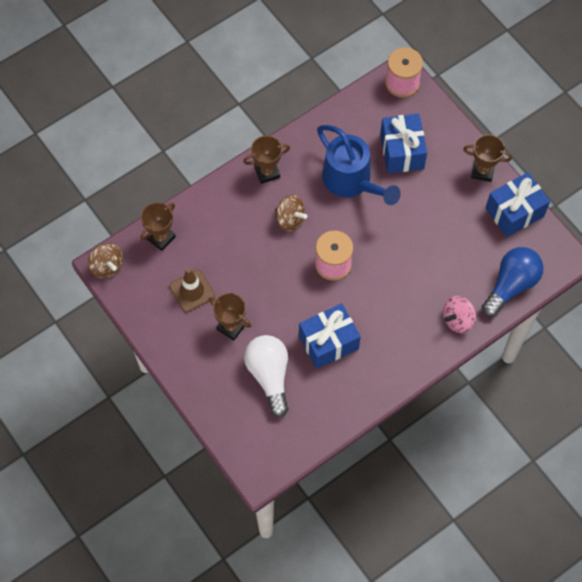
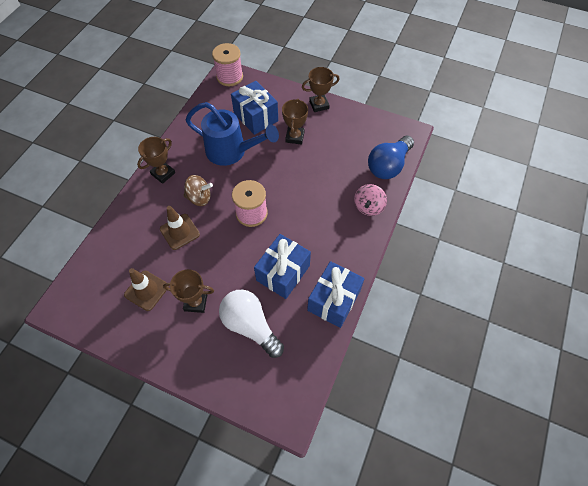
camera: 30 degrees left, 5 degrees down
(107, 266) = (59, 308): brown spinning top -> none
(161, 238) = (98, 261): brown trophy -> brown trophy (294, 137)
(252, 247) = (180, 232): none -> brown traffic cone
(511, 285) = (388, 166): blue light bulb -> blue light bulb turned 150 degrees counterclockwise
(514, 212) = (357, 119): blue gift -> blue gift (334, 300)

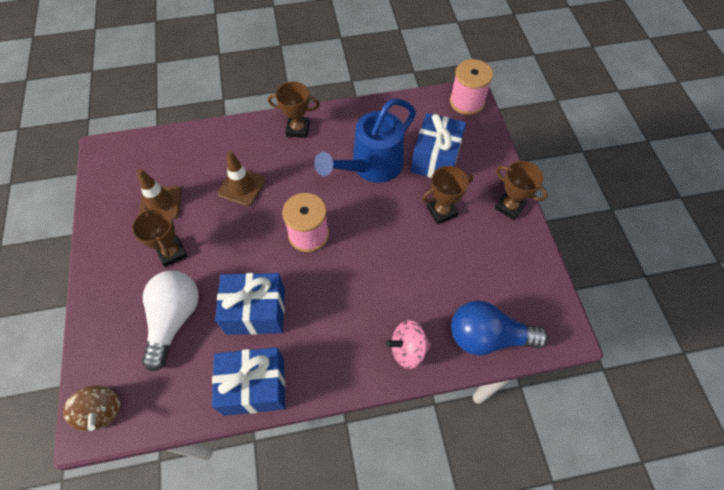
camera: 55 degrees right, 0 degrees up
(199, 198) = (293, 177): brown spinning top -> brown spinning top (101, 411)
(231, 151) = (371, 166): blue watering can -> blue watering can turned 60 degrees clockwise

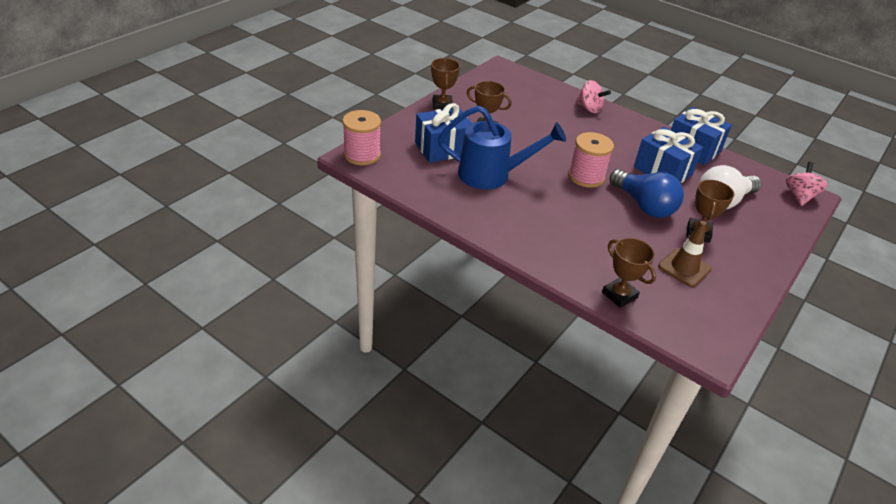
camera: 135 degrees left, 20 degrees down
(101, 411) = (799, 196): brown spinning top -> pink spinning top
(242, 187) = (604, 231): brown traffic cone -> none
(298, 129) = (511, 233): brown trophy -> brown trophy (619, 295)
(487, 337) = (541, 87): blue light bulb -> blue light bulb (644, 205)

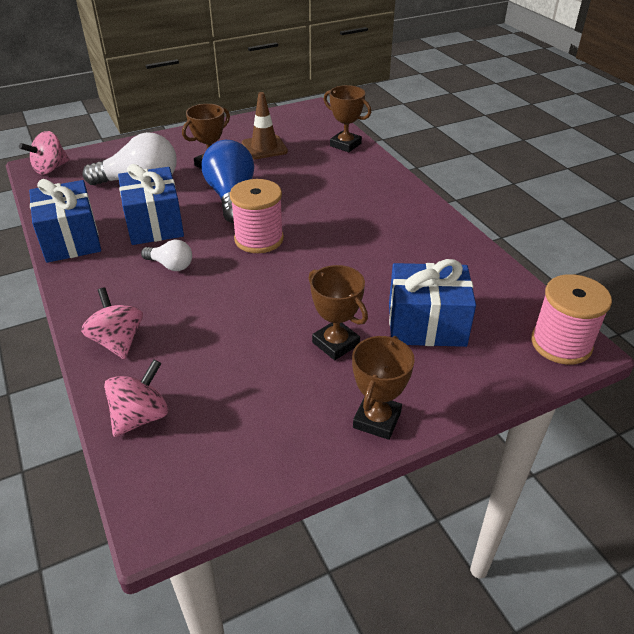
camera: 150 degrees left, 0 degrees up
(492, 175) = (380, 268): blue watering can -> none
(542, 87) = (141, 416): none -> pink spinning top
(615, 148) = (171, 265): none -> white light bulb
(619, 295) = (345, 145): brown trophy -> brown trophy turned 45 degrees counterclockwise

